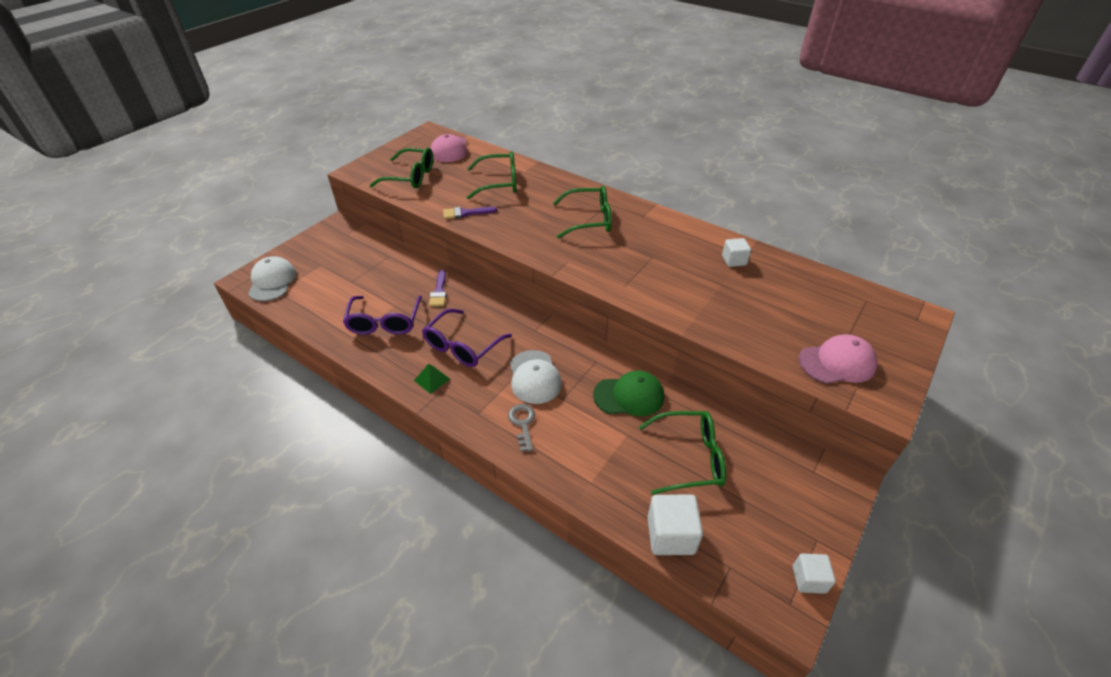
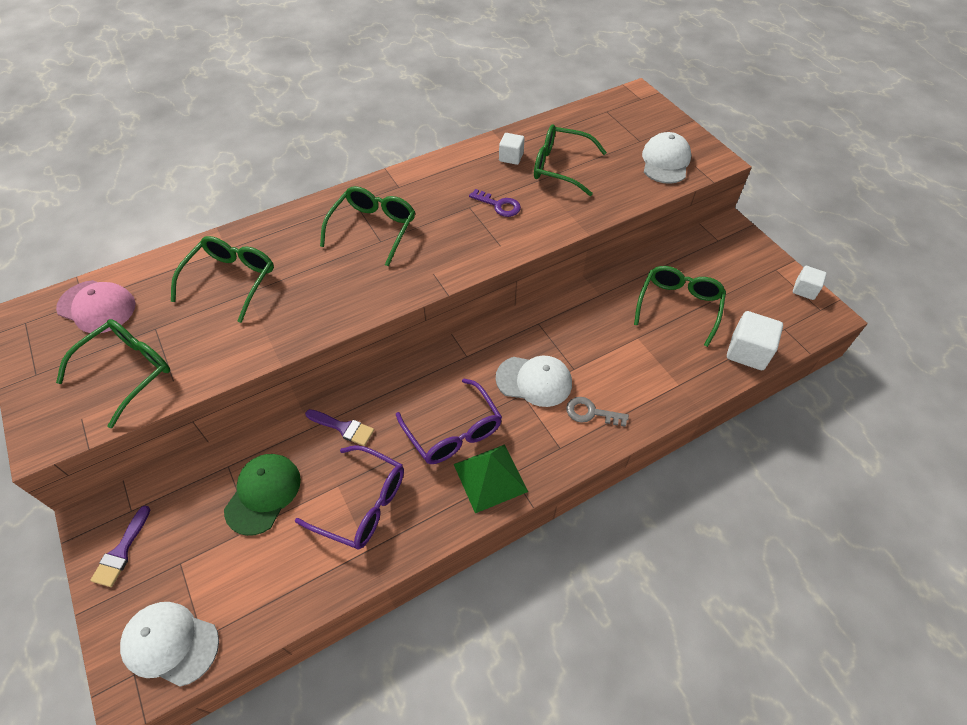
camera: 65 degrees left, 10 degrees up
(432, 379) = (490, 477): green pyramid -> green pyramid, size x1.81
(465, 213) = (270, 335): purple brush -> purple brush (121, 551)
(629, 396) = (594, 317): green cap -> green cap (263, 494)
(669, 271) = (499, 205): none -> purple key
(752, 292) = (560, 167): none -> green glasses
(837, 363) = (665, 161): pink cap -> white cap

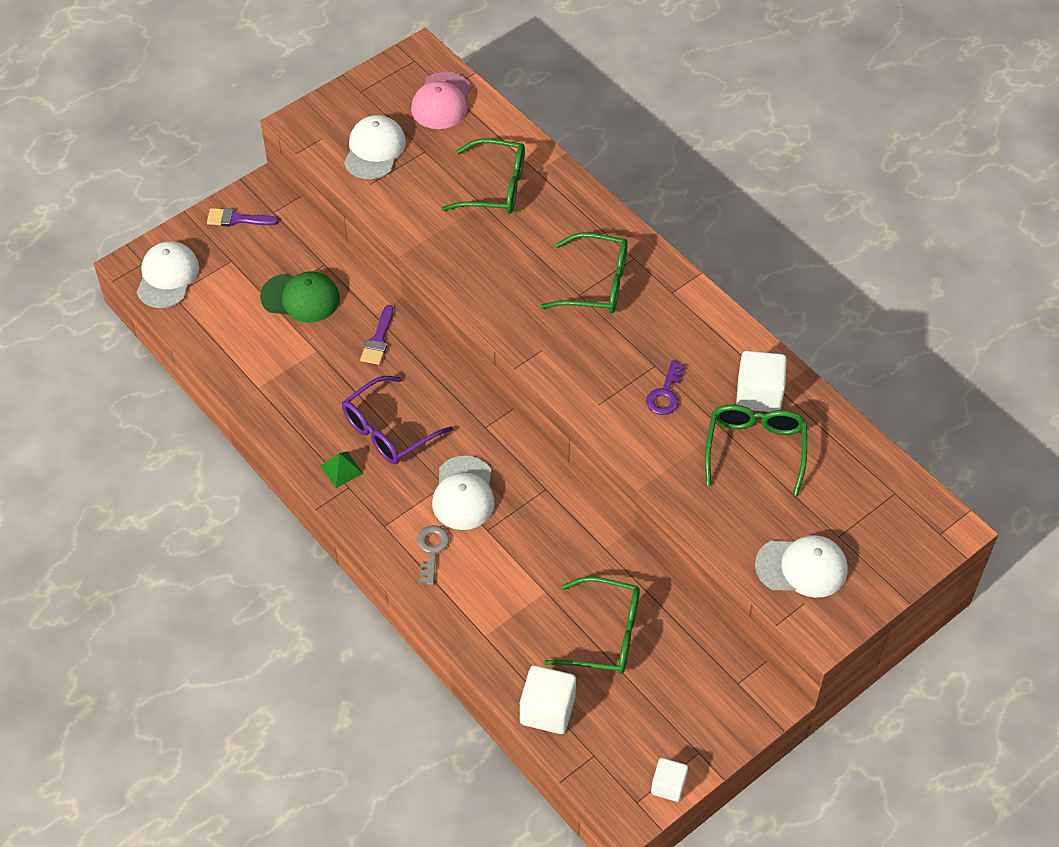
camera: 80 degrees right, 0 degrees up
(128, 371) = (374, 150): green glasses -> white cap
(363, 504) = (300, 374): purple glasses -> none
(490, 477) = (341, 469): green pyramid -> green pyramid, size x0.55
(511, 157) = (759, 394): white cube -> white cube, size x1.62

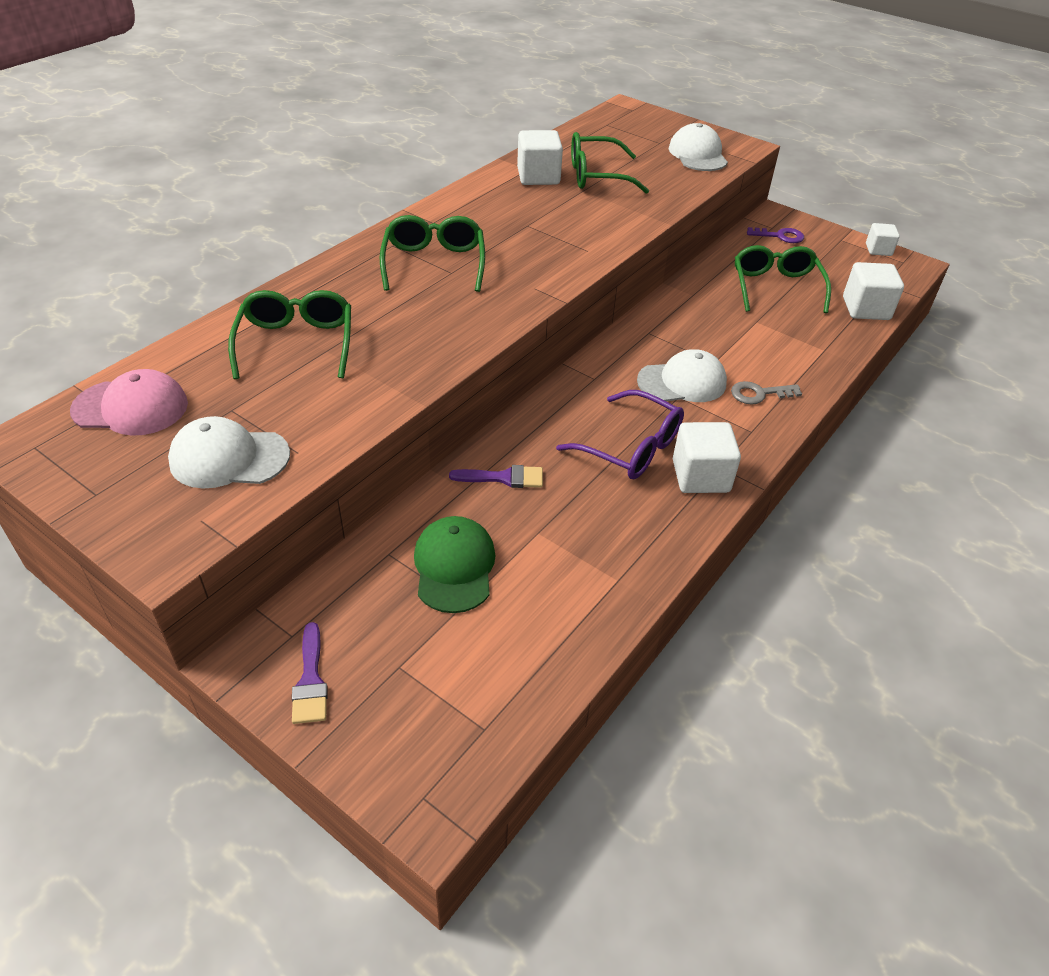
camera: 105 degrees left, 10 degrees down
(167, 277) = (448, 749): white cap -> none
(341, 469) = (700, 476): green pyramid -> white cube
(665, 394) = (559, 218): purple key -> purple key (780, 236)

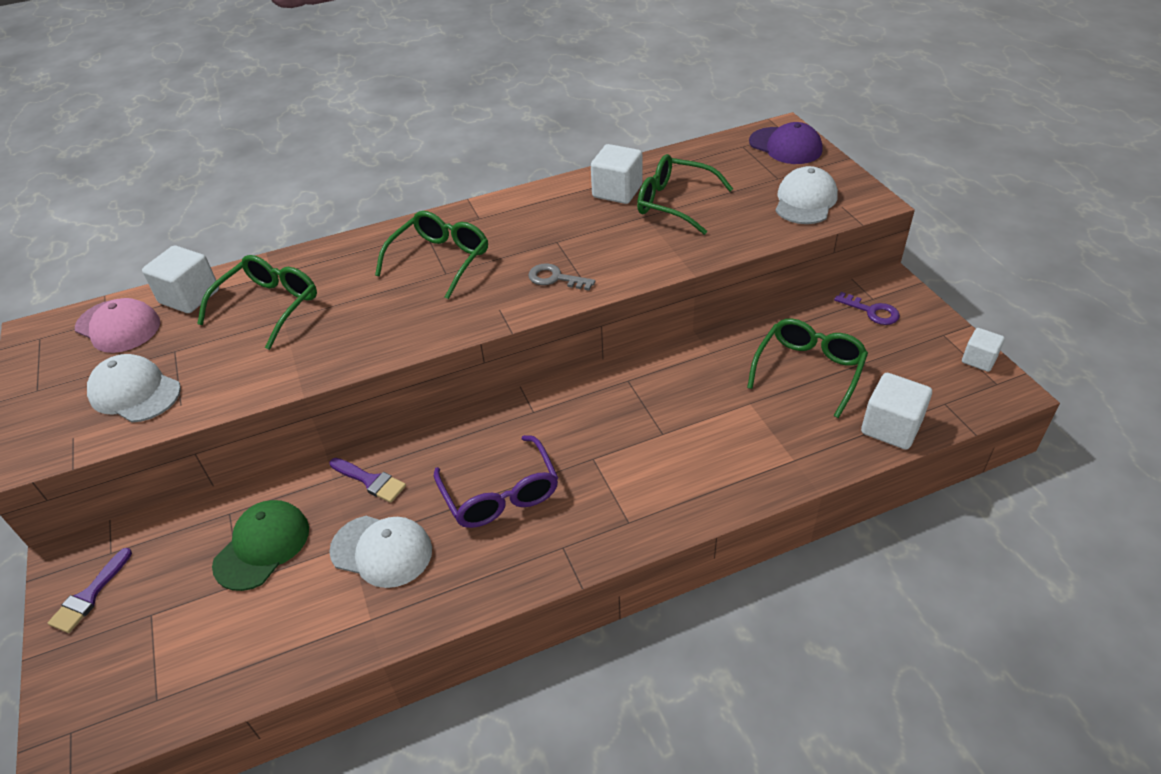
camera: 35 degrees right, 0 degrees up
(641, 119) = (785, 146): none -> purple cap
(682, 382) = (610, 444): white cap -> white cap (382, 551)
(700, 476) = (535, 549): white cube -> white cube (190, 297)
(759, 394) = (674, 484): grey key -> grey key (555, 278)

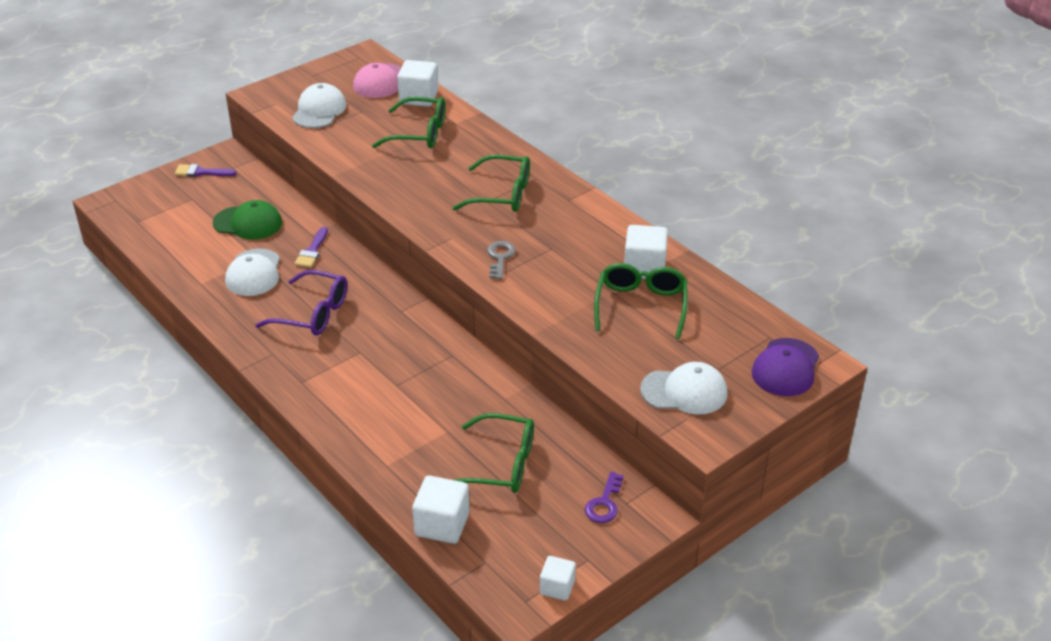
camera: 70 degrees right, 5 degrees down
(501, 495) = (313, 314): purple glasses -> purple glasses turned 120 degrees counterclockwise

